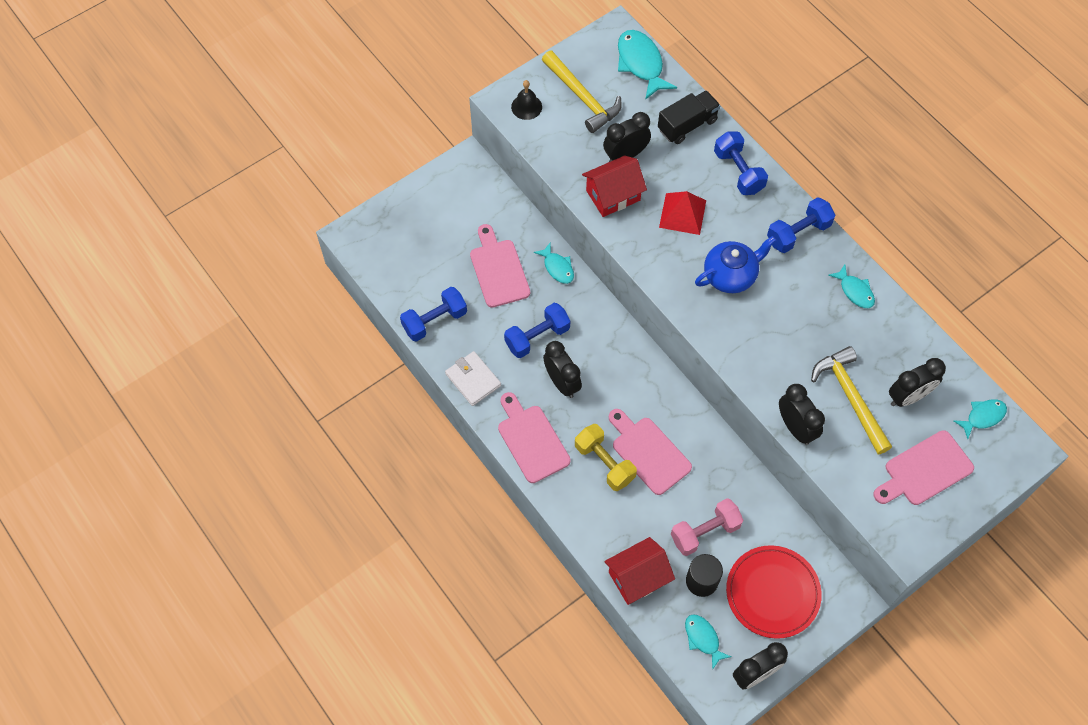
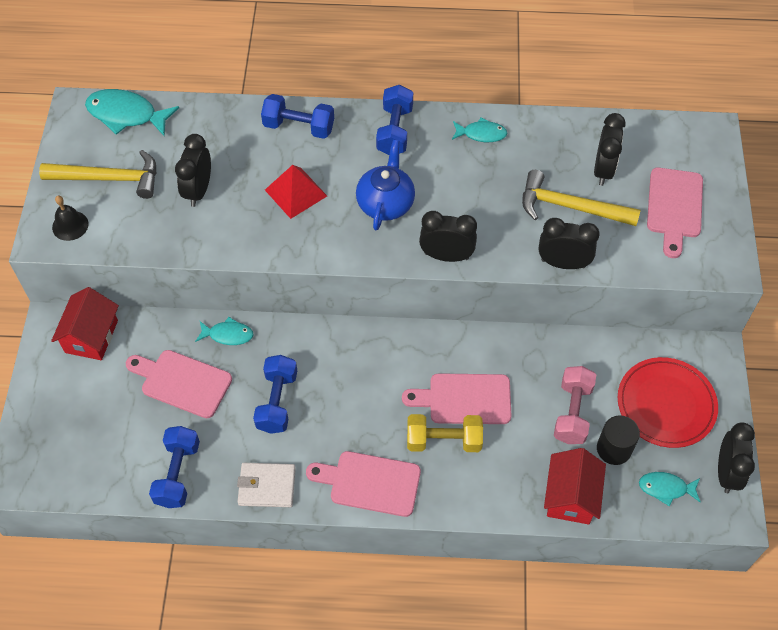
camera: 50 degrees left, 5 degrees down
(562, 383) = (339, 416): black clock -> black clock (446, 256)
(613, 195) = (226, 228): red house -> red house (91, 336)
(687, 125) = (219, 128): black truck -> none
(982, 417) = (661, 138): turquoise fish -> none

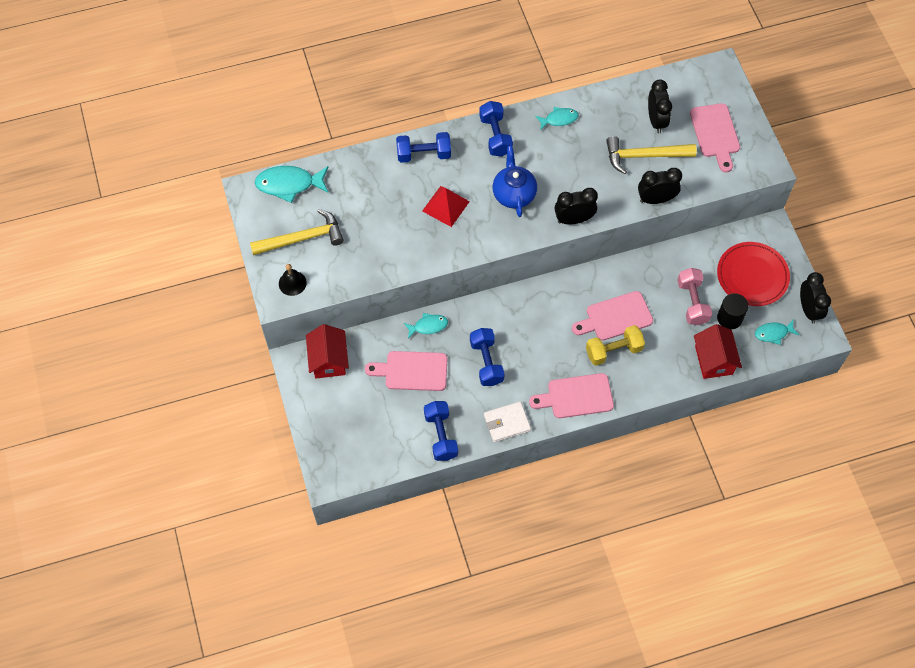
camera: 20 degrees left, 5 degrees up
(198, 190) = (374, 227): black clock -> none

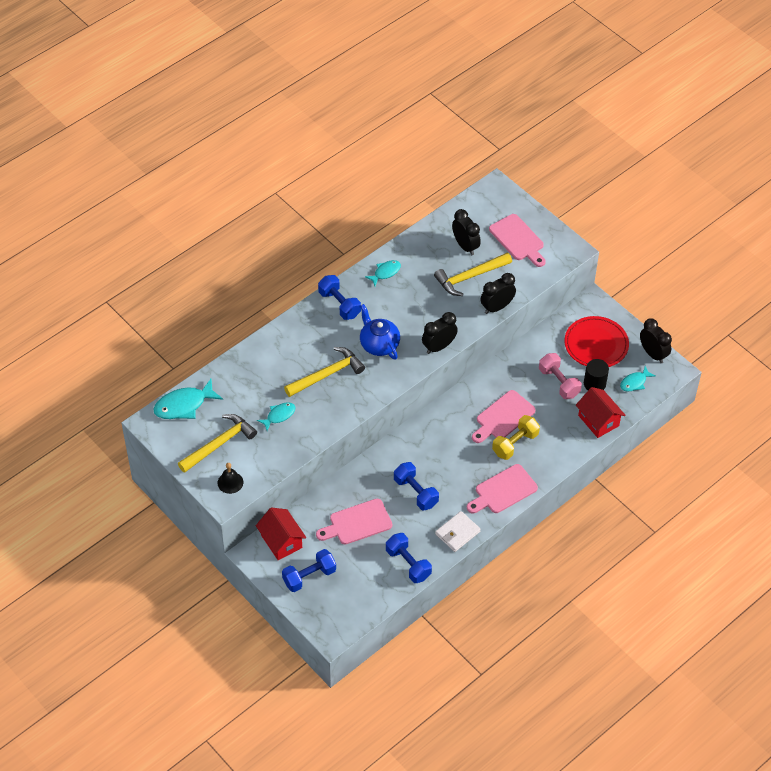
camera: 25 degrees left, 10 degrees down
(424, 154) = (287, 340): blue dumbbell -> blue dumbbell (309, 576)
(428, 326) = (352, 482): turquoise fish -> turquoise fish (279, 415)
(445, 206) = (327, 374): red pyramid -> yellow hammer

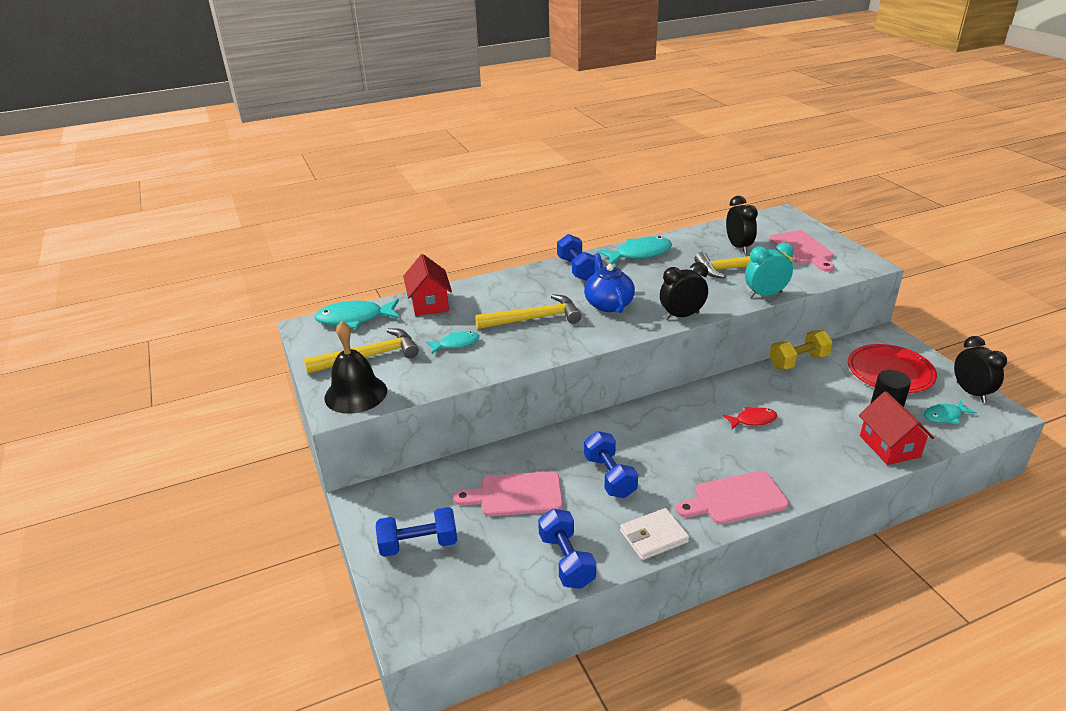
camera: 20 degrees right, 20 degrees down
(230, 482) = (356, 394): black bell -> black bell, size x1.76
(281, 541) = (405, 494): red house -> red house (429, 303)
(385, 272) = (639, 254): turquoise fish -> turquoise fish, size x1.70
(497, 307) = (765, 294): black clock -> turquoise clock
(503, 417) = (753, 420): pink cutting board -> red fish
(515, 444) = (764, 450): yellow dumbbell -> yellow dumbbell (798, 361)
(559, 382) = (835, 399): pink dumbbell -> none

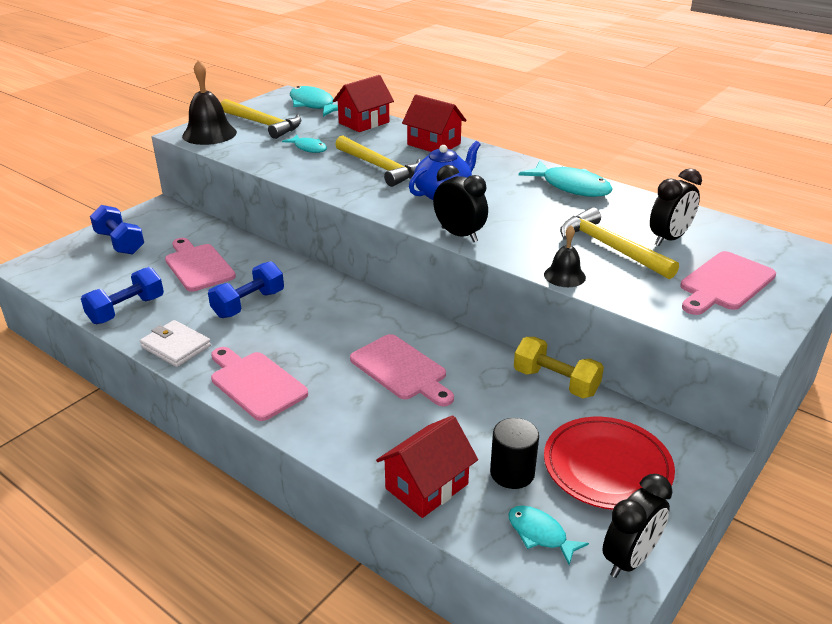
camera: 60 degrees right, 0 degrees up
(512, 284) = (434, 144): none -> red house
(577, 269) = (497, 164): blue dumbbell -> none
(753, 420) = (401, 370): red fish -> pink cutting board
(765, 294) = (564, 276): turquoise clock -> black bell

